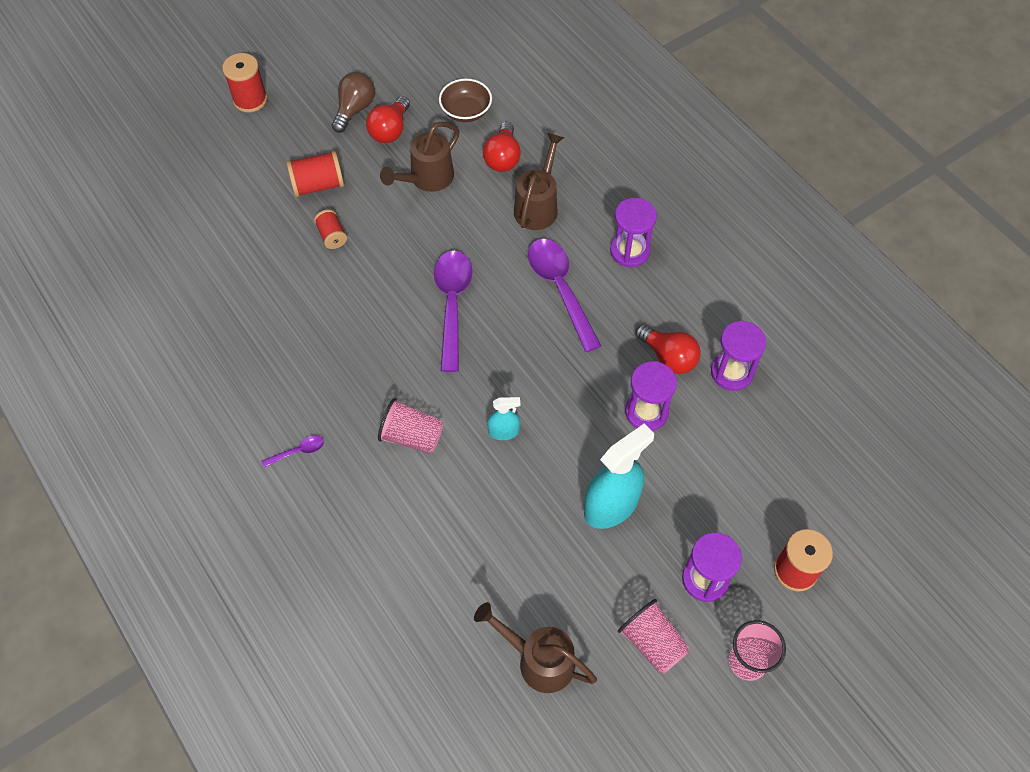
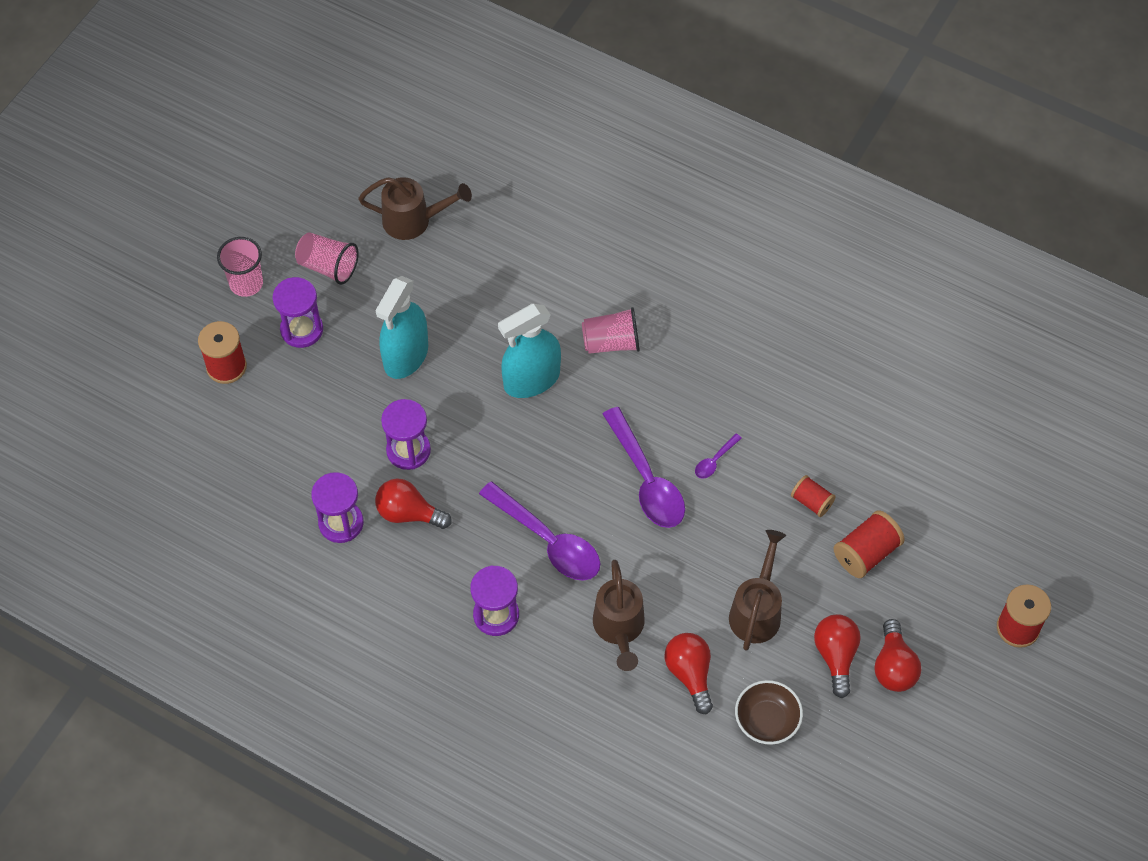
camera: 155 degrees right, 0 degrees up
(298, 451) = (702, 291): purple spoon -> purple spoon (715, 461)
(354, 109) = (893, 666): brown light bulb -> red light bulb
(503, 431) = (531, 380): turquoise spray bottle -> turquoise spray bottle, size x1.97

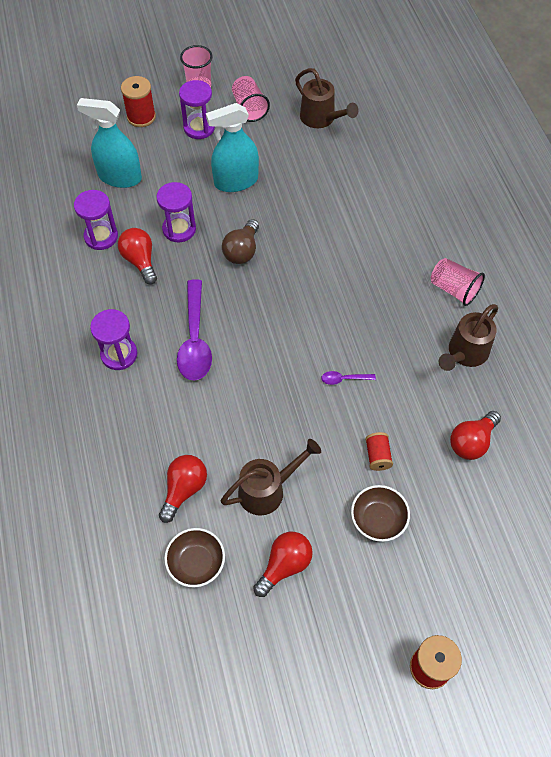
camera: 45 degrees right, 0 degrees up
(493, 421) = (242, 251): none -> brown light bulb
(531, 380) = (289, 247): turquoise spray bottle -> turquoise spray bottle (120, 177)
(611, 342) = (358, 263): pink cup -> pink cup (454, 289)
(619, 629) = (175, 424): brown watering can -> brown watering can (465, 354)
(647, 480) = (290, 355): purple spoon -> none
(866, 553) = (378, 519): red spool -> brown bowl
(893, 666) = (314, 609): red light bulb -> red light bulb (471, 442)

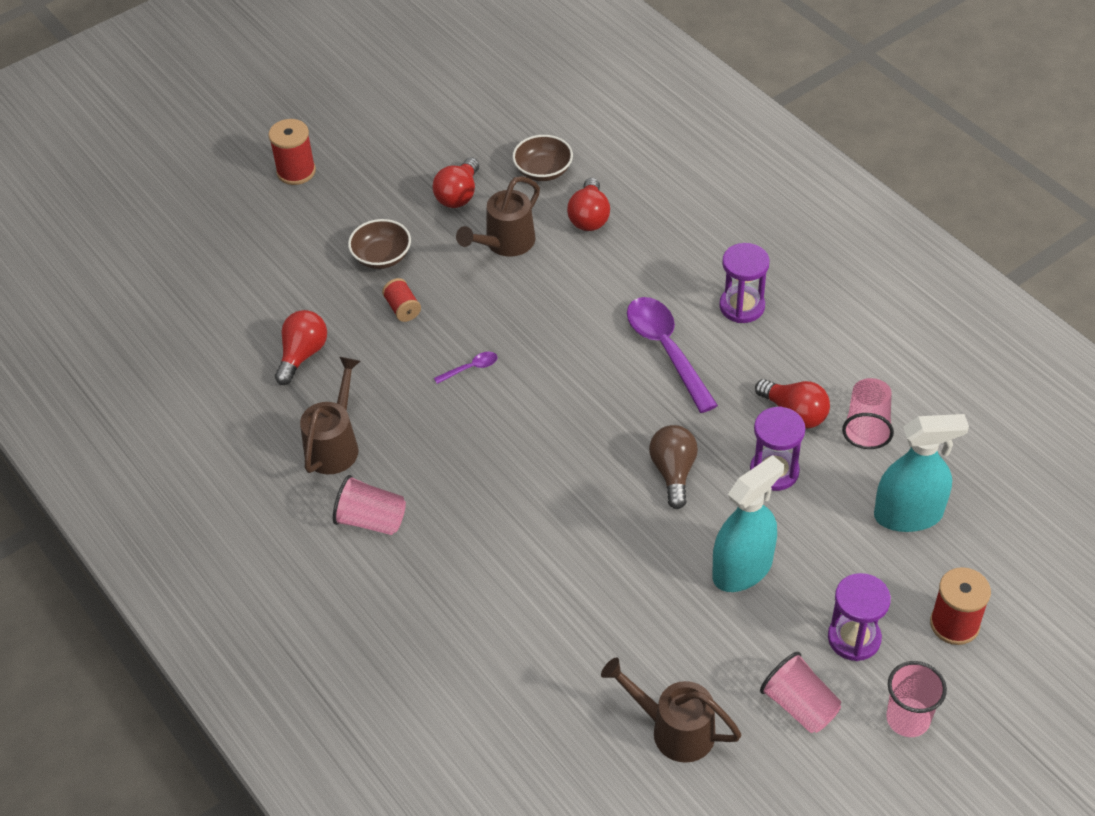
camera: 160 degrees right, 10 degrees down
(101, 237) = (867, 425): purple hourglass -> pink cup

